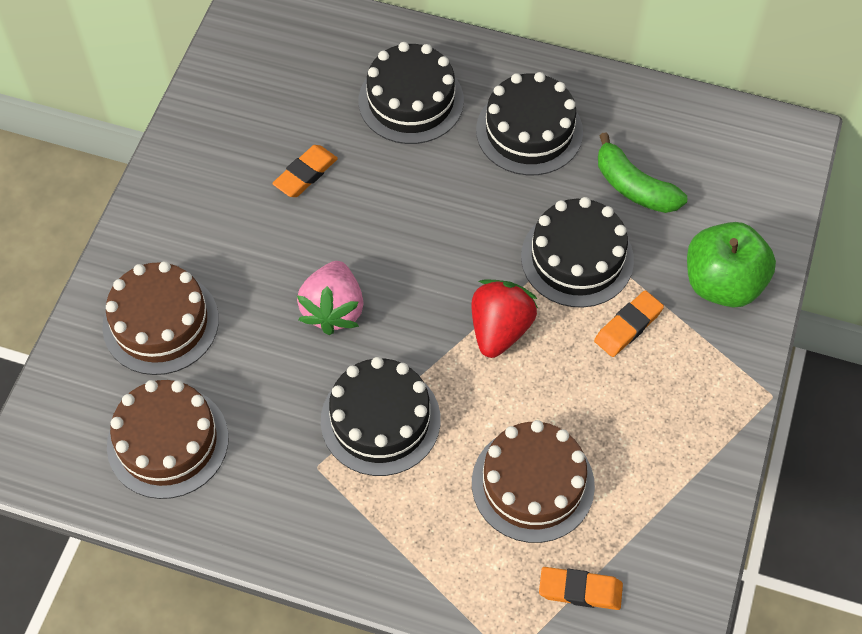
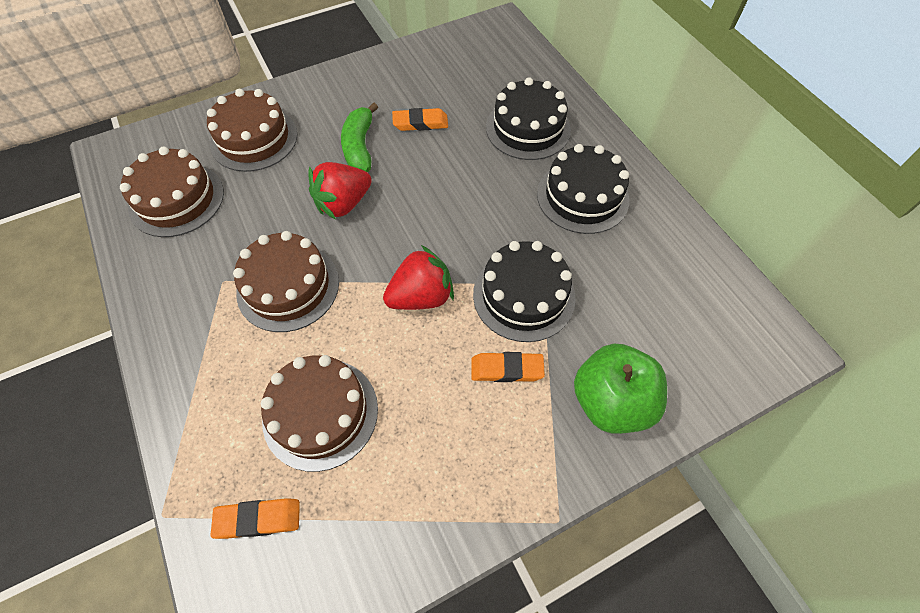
camera: 45 degrees right, 0 degrees up
(333, 310) = (343, 203): pink strawberry -> red strawberry
(380, 420) = (288, 286): black cake -> brown cake
(580, 590) = (258, 519): orange eraser -> orange eraser turned 60 degrees counterclockwise
(634, 187) = (617, 283): green banana -> green banana (360, 147)

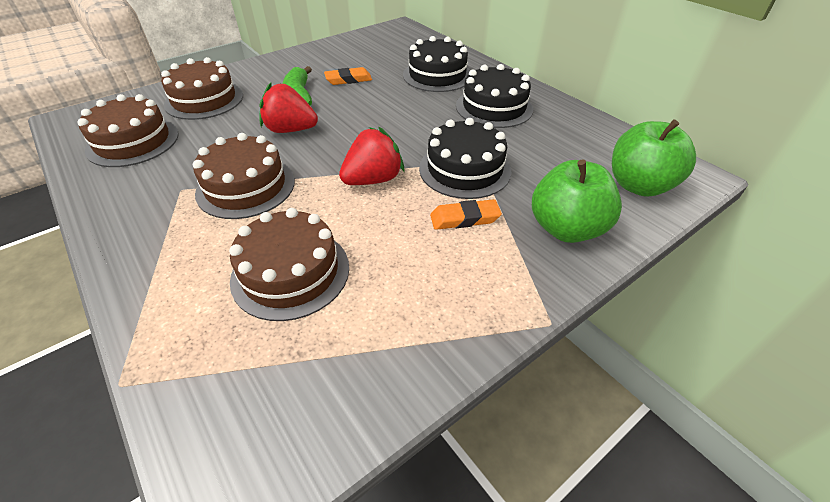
camera: 10 degrees left, 15 degrees down
(258, 519) = (233, 370): orange eraser -> none
(343, 203) = (290, 130): red strawberry -> red strawberry turned 60 degrees clockwise
(713, 351) = (639, 185): none -> green apple

